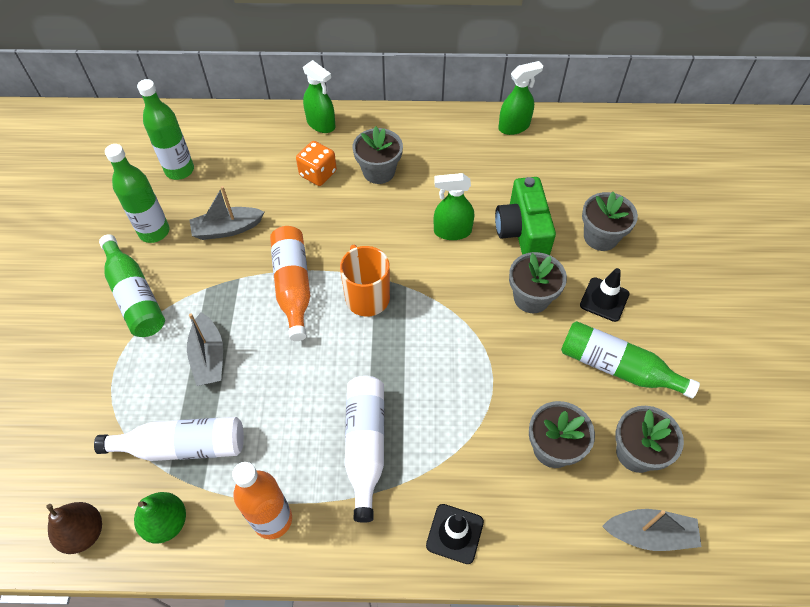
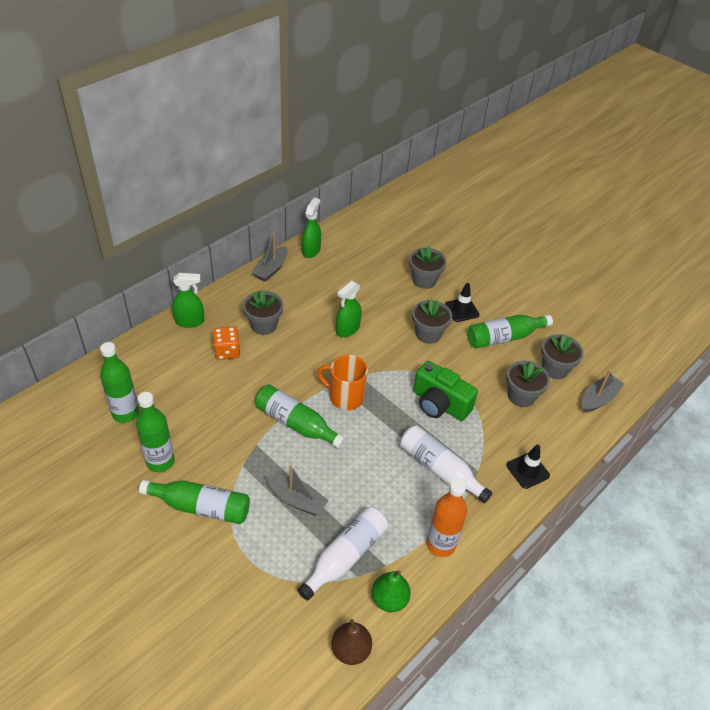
camera: 50 degrees left, 10 degrees down
(227, 229) = (210, 423): grey boat -> grey boat (271, 269)
(293, 286) = (296, 423): orange bottle -> green bottle
(522, 232) = (384, 304): green camera -> green camera (439, 404)

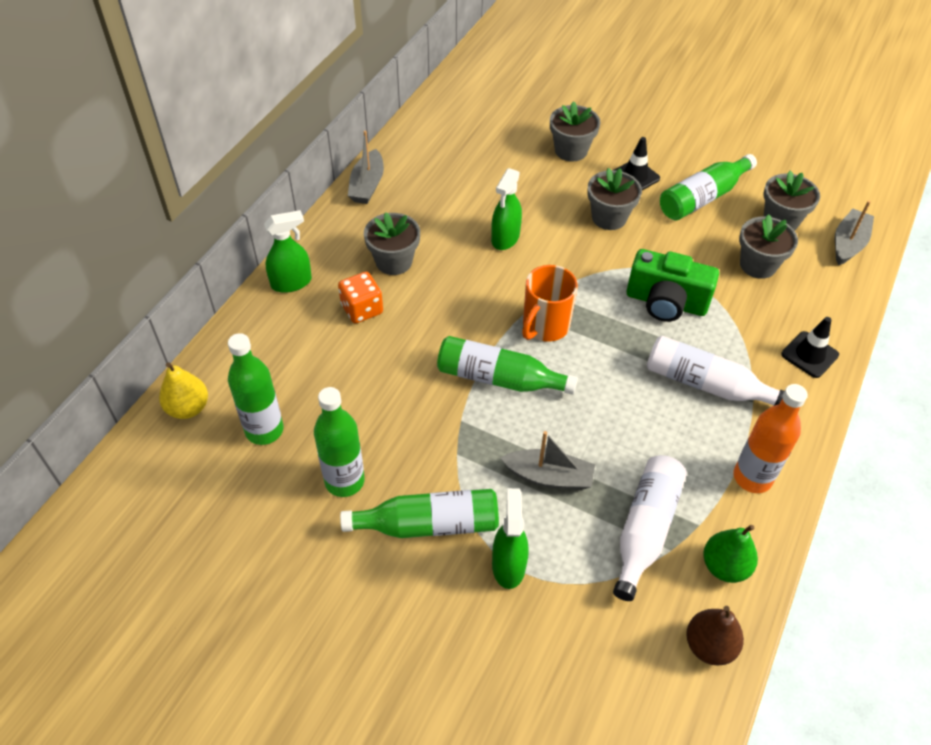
camera: 15 degrees left, 5 degrees up
(85, 385) = (188, 408): none -> yellow pear
(311, 250) = (407, 147): green spray bottle -> green spray bottle (508, 565)
(345, 397) = (545, 326): orange mug -> orange mug turned 60 degrees counterclockwise

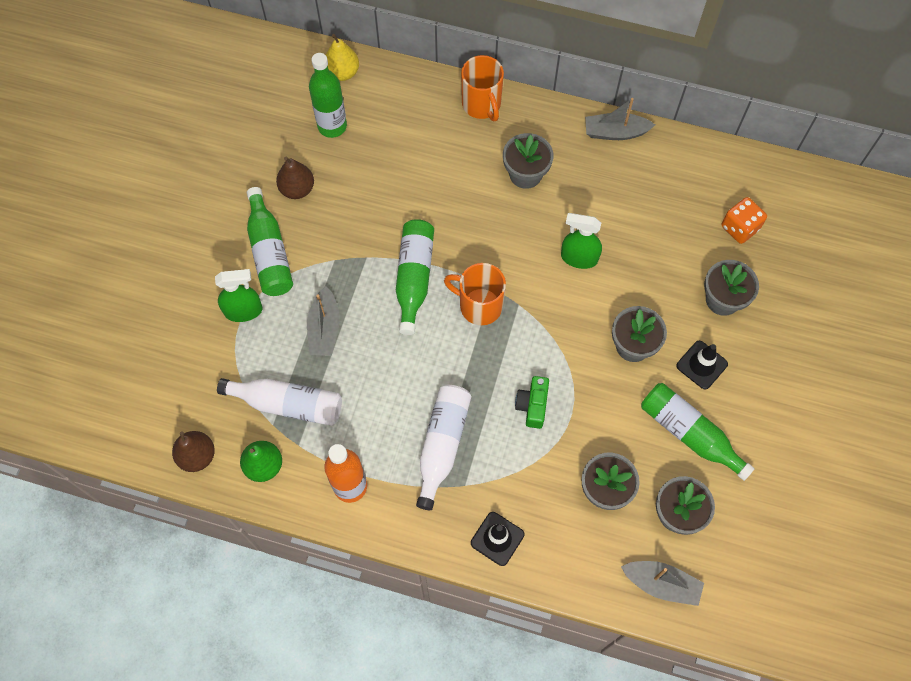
camera: 80 degrees right, 15 degrees up
(291, 282) = (482, 105): green spray bottle -> orange mug
(344, 481) = (297, 189): green bottle -> brown pear
(362, 309) = (465, 162): orange dice -> orange dice (739, 228)
(666, 302) = (532, 406): green camera -> green camera, size x0.60

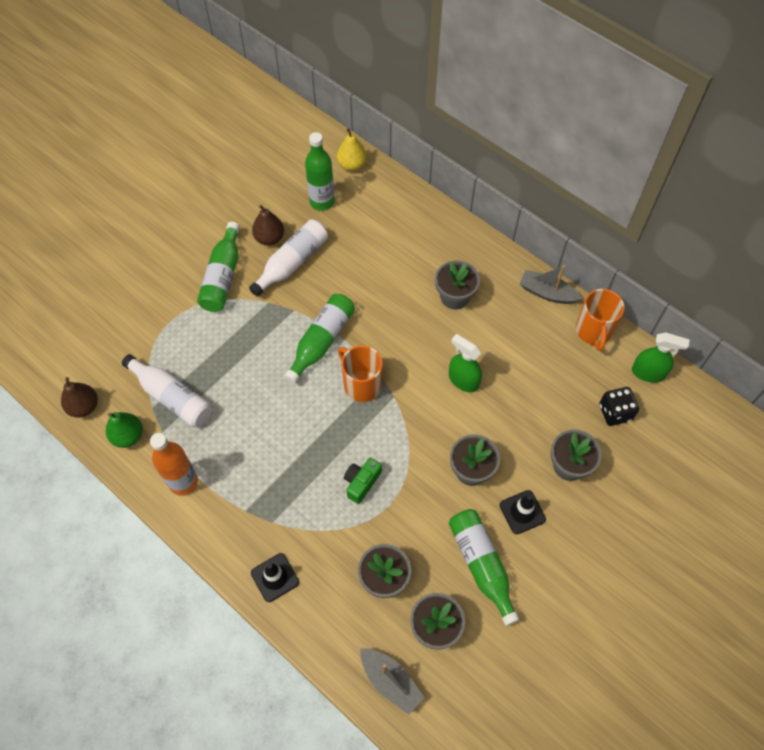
camera: 25 degrees right, 5 degrees down
(244, 311) = (179, 312): green spray bottle -> green spray bottle (648, 373)
(324, 328) = (231, 351): grey boat -> none
(442, 445) = (272, 482): white bottle -> white bottle (292, 263)
(482, 105) = (448, 230): orange mug -> orange mug (593, 331)
(739, 228) = (615, 412): orange dice -> black dice

